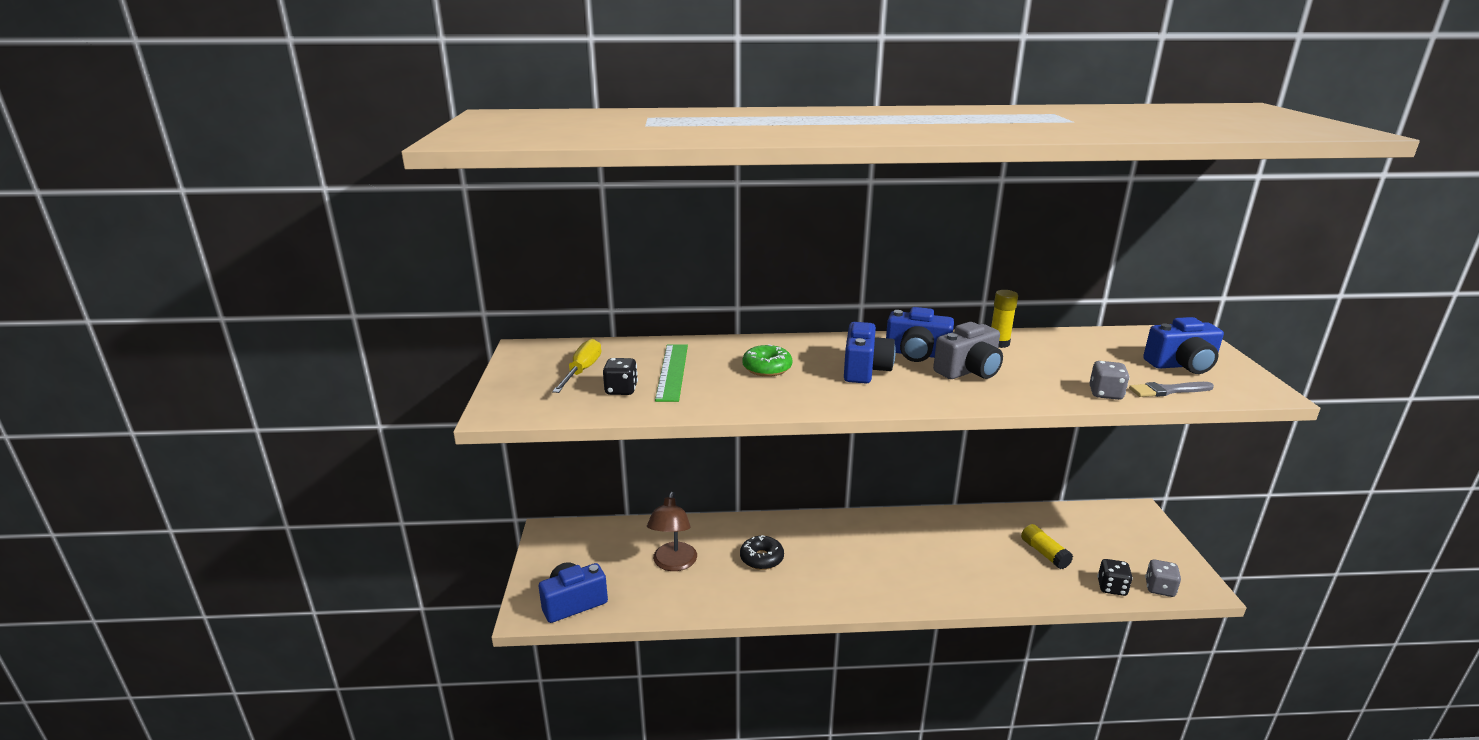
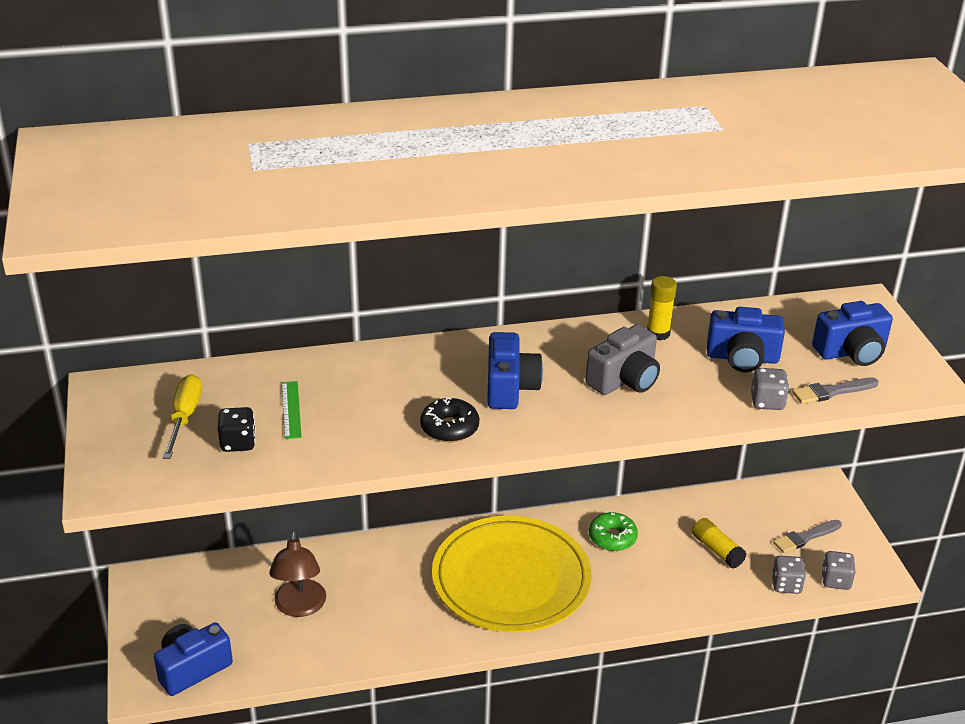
camera: 10 degrees left, 10 degrees up
(672, 372) = (291, 409): green ruler -> green ruler, size x0.63
(761, 558) = (401, 589): black donut -> black donut (449, 428)
(767, 368) = (399, 394): green donut -> green donut (612, 537)
(857, 559) = (511, 579): none -> yellow plate
(916, 354) = (566, 358): blue camera -> blue camera (742, 358)
(1111, 587) = (786, 585): black dice -> grey dice
(1126, 550) = (805, 537): none -> grey brush

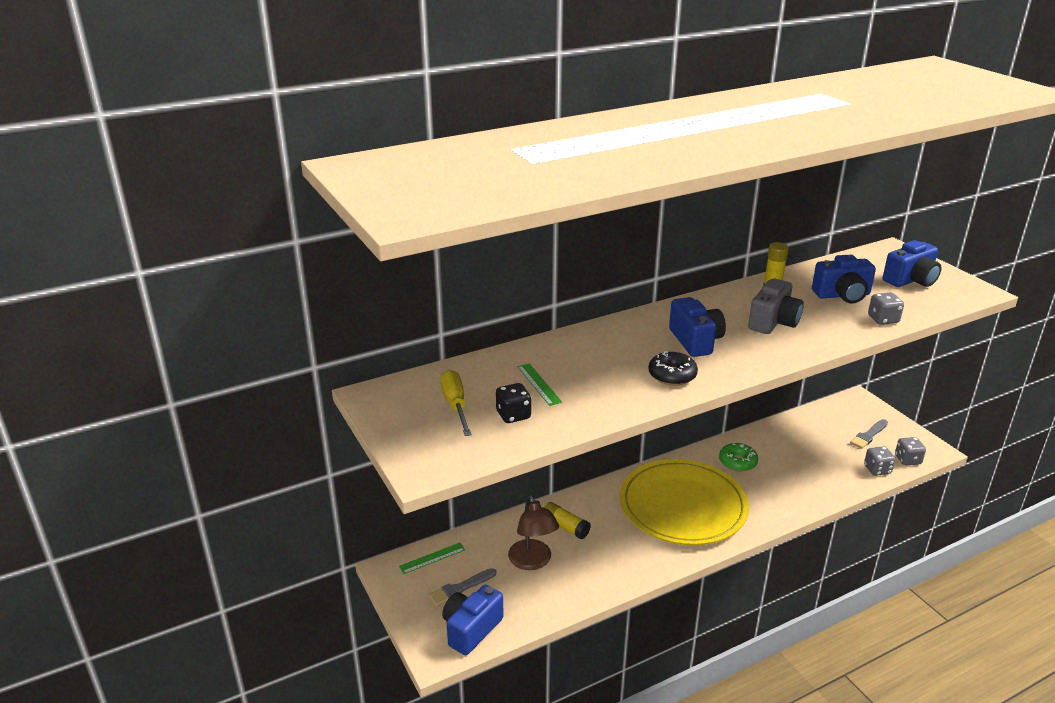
camera: 15 degrees left, 5 degrees down
(192, 577) = (432, 558): none -> green ruler
(717, 550) = (815, 456): yellow glue stick -> yellow glue stick (565, 527)
(831, 392) = (919, 306): grey brush -> grey brush (460, 588)

